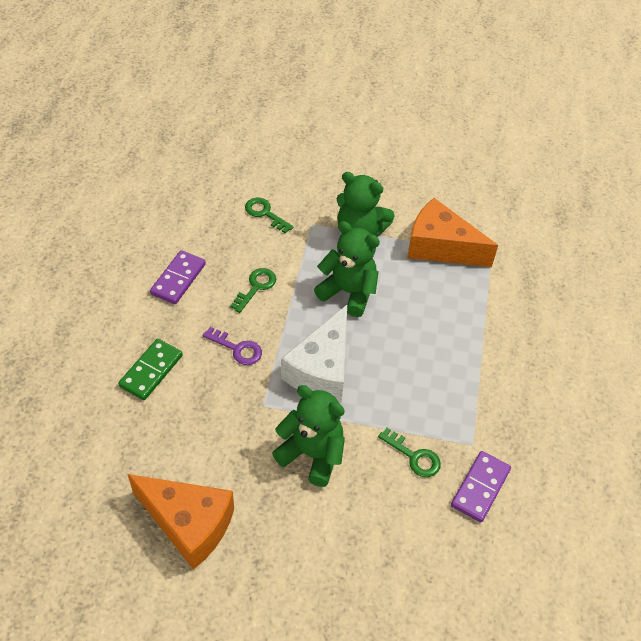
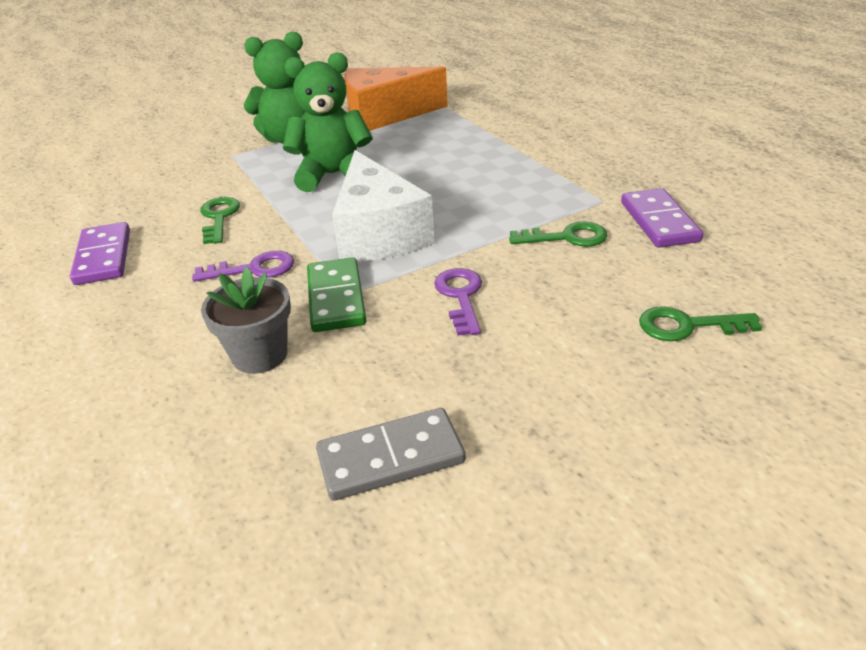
camera: 35 degrees left, 15 degrees down
(151, 371) = (150, 347): green domino -> green domino (336, 298)
(188, 524) = (390, 457): orange cheese -> grey domino
(190, 416) = (260, 355): none -> grey flower pot
(265, 213) = (166, 170): green key -> green key (687, 326)
(312, 454) = (461, 296): green teddy bear -> purple key

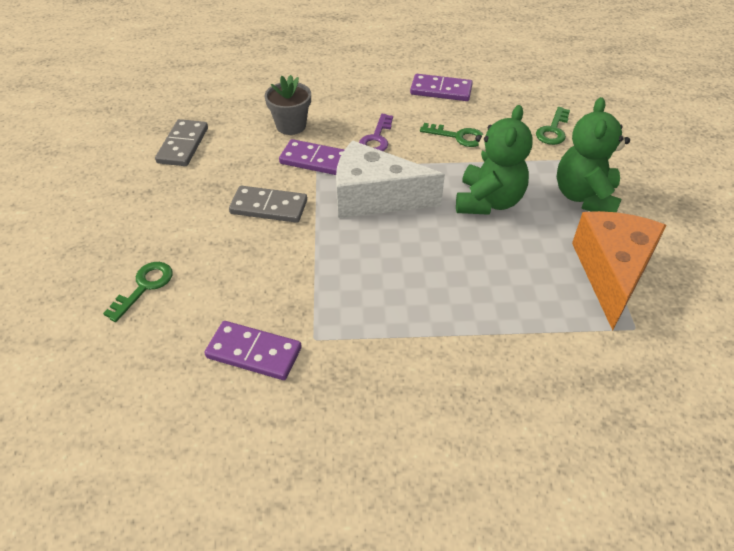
camera: 115 degrees right, 10 degrees up
(336, 298) = (315, 160): green domino -> purple domino
(461, 296) = (269, 207): purple key -> grey domino
(566, 237) = (284, 286): green key -> green key (553, 130)

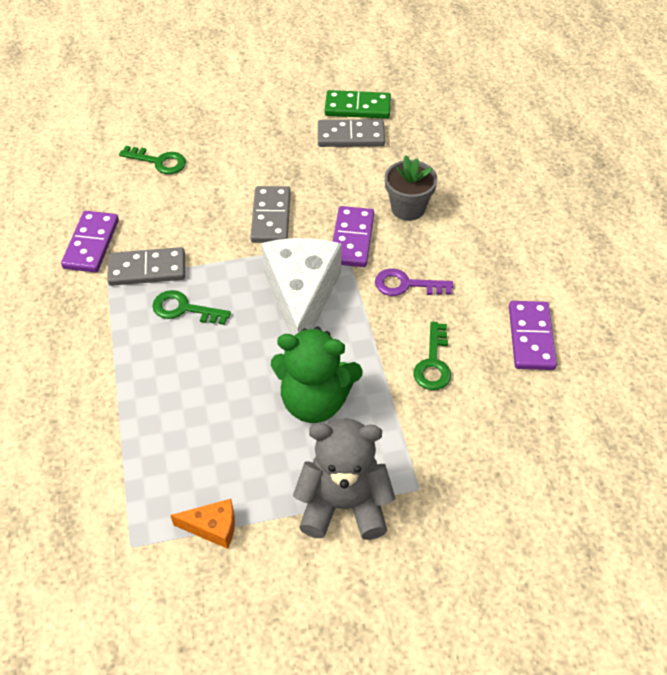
camera: 80 degrees right, 5 degrees up
(145, 136) = (357, 107): none -> green domino
(309, 304) = (147, 269): none -> grey domino
(553, 130) = (480, 470): green key -> green key (184, 309)
(584, 197) = (344, 504): green teddy bear -> grey teddy bear
(611, 272) = (213, 527): orange cheese -> orange cheese, size x0.45

